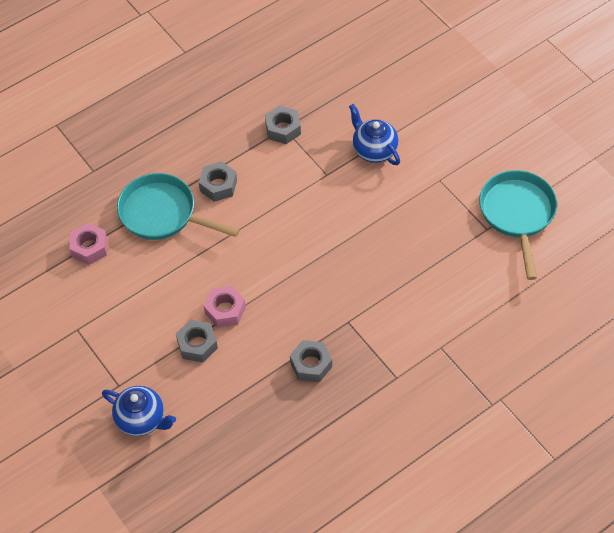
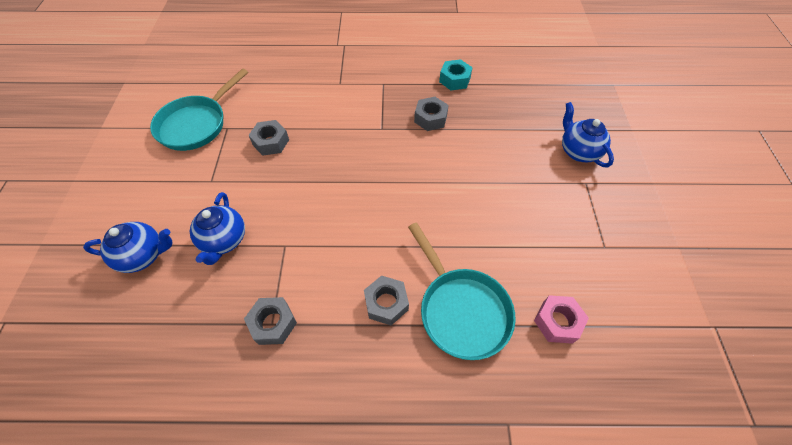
camera: 145 degrees left, 0 degrees up
(197, 344) = (504, 176): grey nut -> grey nut (271, 142)
(225, 310) = (464, 187): pink nut -> none
(326, 435) = (454, 80): none -> turquoise nut
(417, 107) = (144, 255): none -> blue teapot

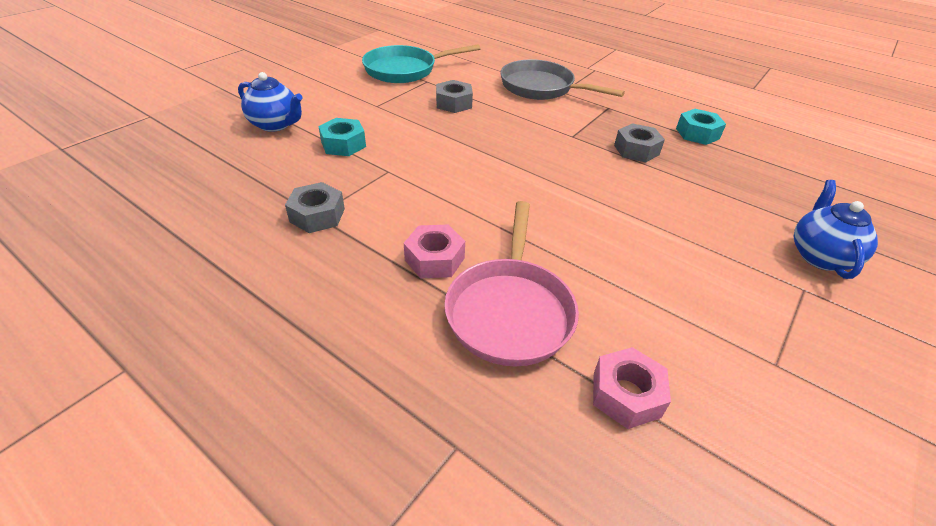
camera: 35 degrees right, 15 degrees down
(224, 240) = (343, 144): blue teapot -> turquoise nut
(322, 87) = (541, 88): none -> grey pan
(386, 303) = (434, 259): grey nut -> pink nut
(461, 310) = (510, 310): turquoise pan -> pink pan

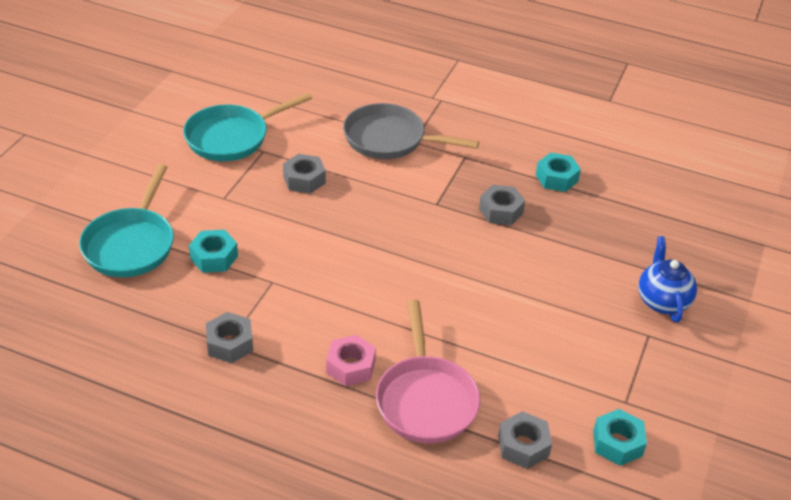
camera: 15 degrees left, 0 degrees up
(276, 124) = (131, 244): blue teapot -> turquoise pan
(626, 394) = (523, 446): pink nut -> grey nut
(764, 419) = (617, 443): none -> turquoise nut

